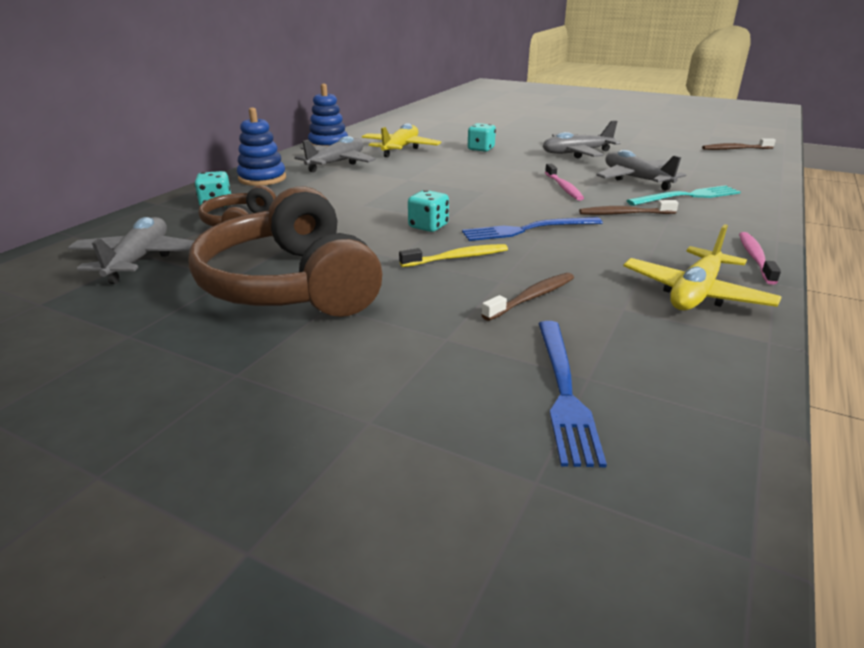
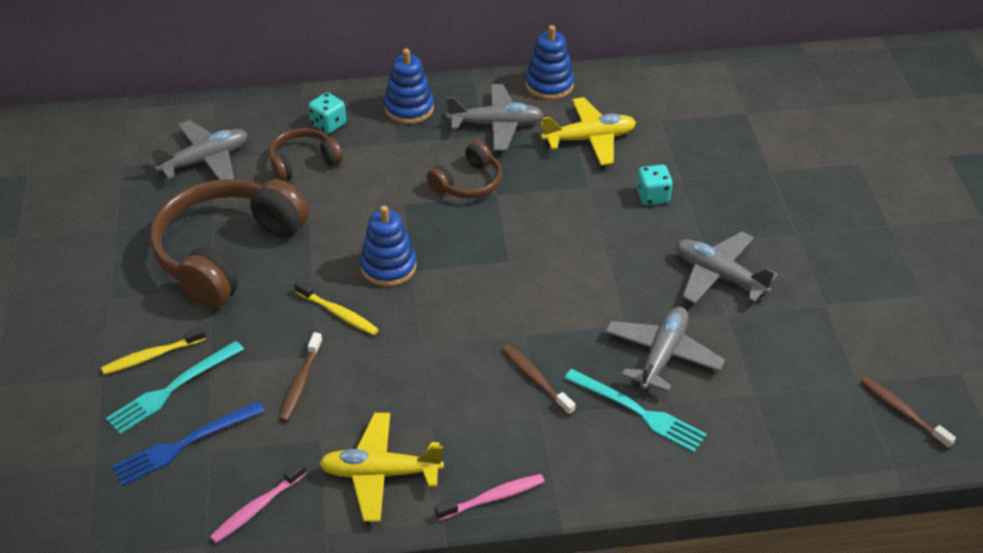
camera: 55 degrees right, 15 degrees up
(380, 183) = (468, 183): none -> brown headphones
(382, 372) = (152, 356): none -> yellow toothbrush
(428, 226) = (388, 267): turquoise dice -> blue stacking toy
(458, 373) = (172, 389): none -> turquoise fork
(527, 230) = (434, 329): blue fork -> none
(532, 297) = (300, 383): brown toothbrush -> brown toothbrush turned 90 degrees clockwise
(563, 187) = (577, 310): pink toothbrush -> pink toothbrush (257, 508)

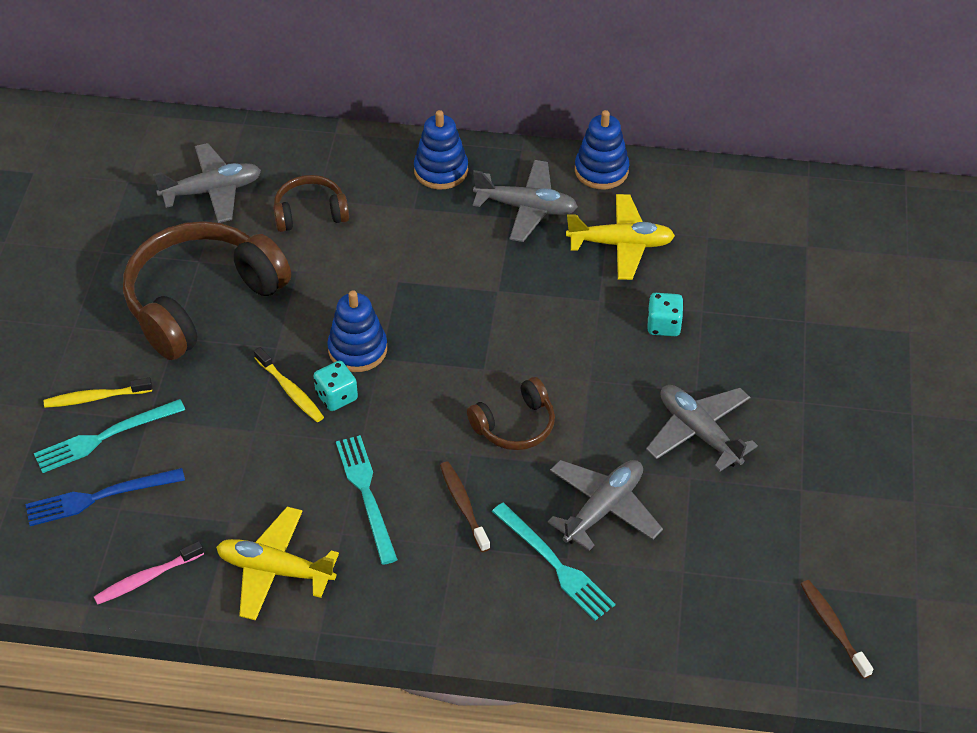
camera: 15 degrees right, 5 degrees up
(300, 383) = (229, 457): brown toothbrush -> none
(328, 124) = (350, 173): turquoise dice -> turquoise dice (336, 396)
(442, 388) = (366, 494): none -> turquoise fork
(468, 183) = (473, 271): brown headphones -> brown headphones (515, 425)
(493, 498) = (375, 621): pink toothbrush -> none

